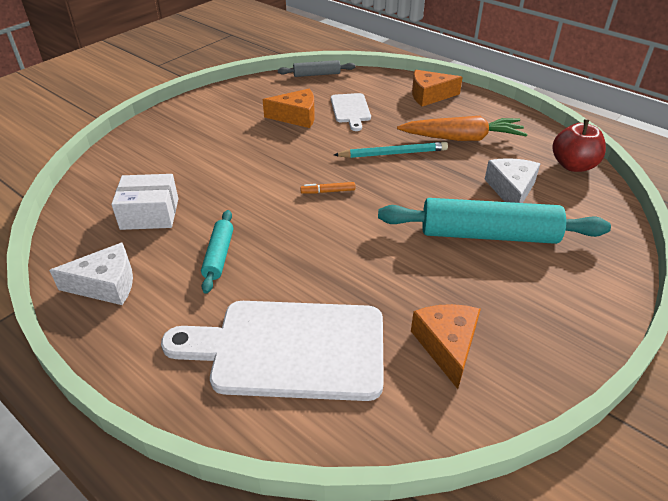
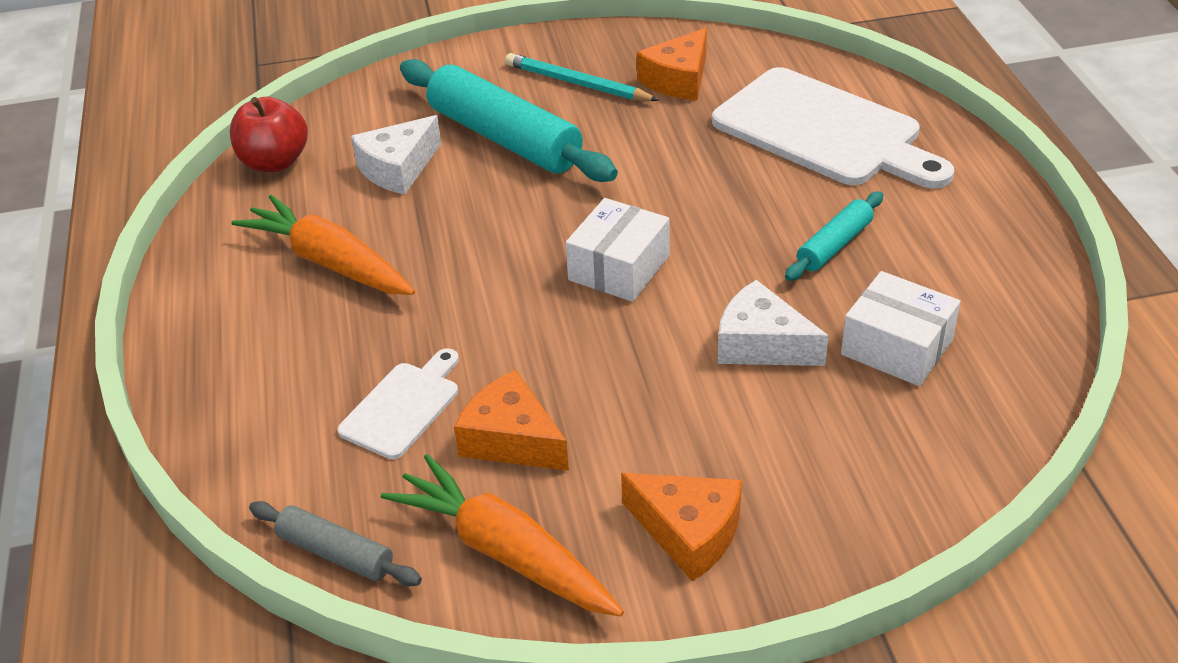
camera: 140 degrees left, 0 degrees up
(106, 284) = (995, 269): white cheese -> white cheese (761, 344)
(262, 92) = (505, 552): none -> orange carrot
(328, 191) = (619, 268): orange marker -> white box
(393, 153) = (458, 284): turquoise pencil -> turquoise pencil (577, 83)
(429, 95) = (234, 370): orange cheese -> orange cheese (688, 532)

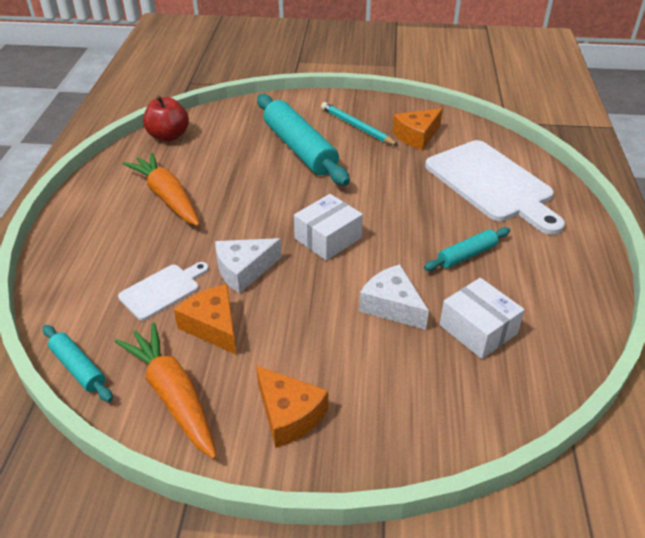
camera: 15 degrees right, 0 degrees up
(336, 553) = (78, 368): grey rolling pin -> turquoise rolling pin
(398, 168) = (232, 153): white cheese -> white cheese (244, 270)

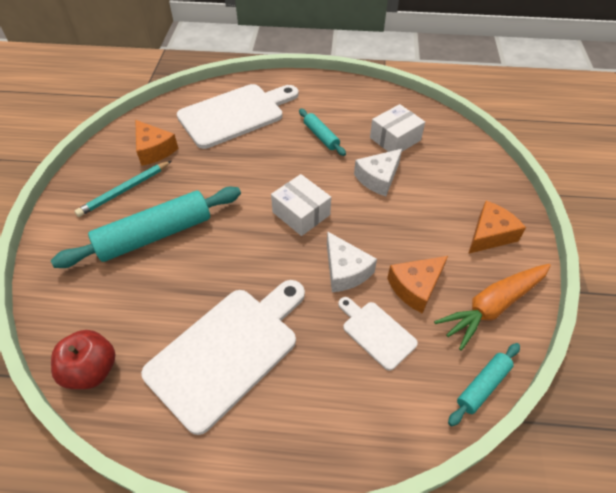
camera: 90 degrees left, 10 degrees up
(167, 197) = (227, 351): orange carrot -> white cutting board

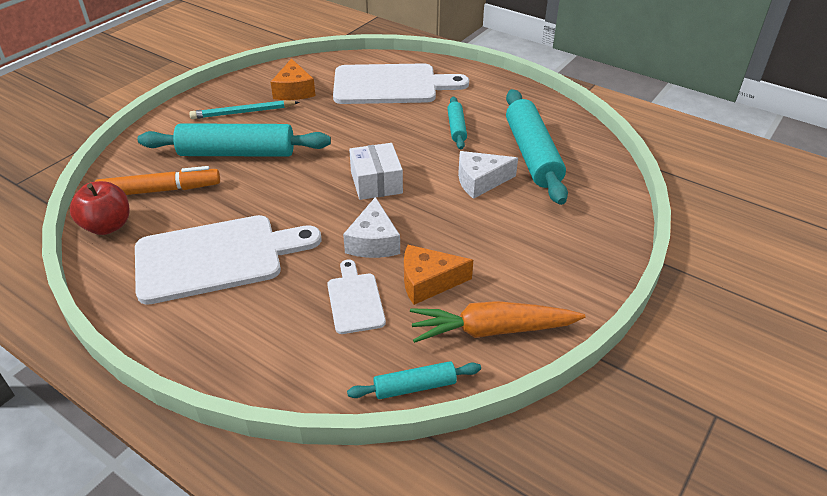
camera: 30 degrees right, 10 degrees down
(113, 306) = (160, 190): none -> orange marker
(395, 139) = (532, 154): white box -> turquoise rolling pin
(490, 235) = (553, 271): orange cheese -> none

